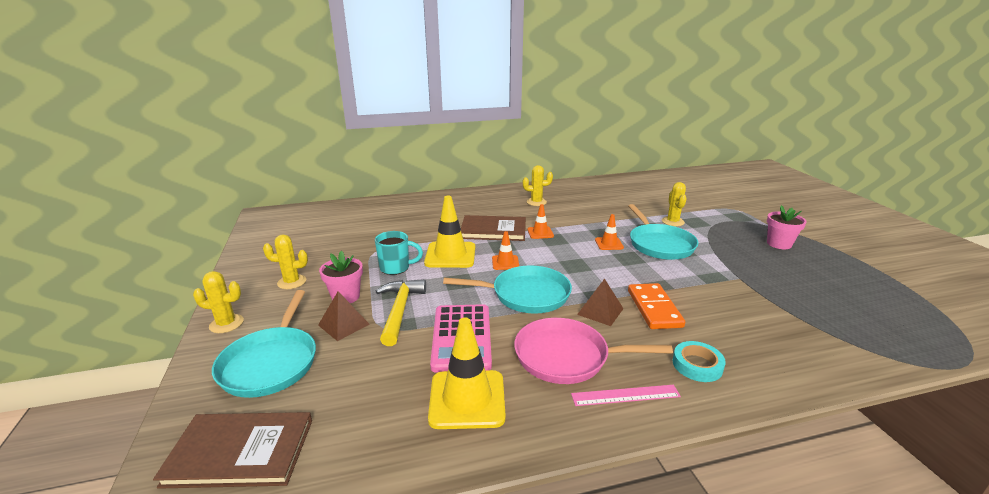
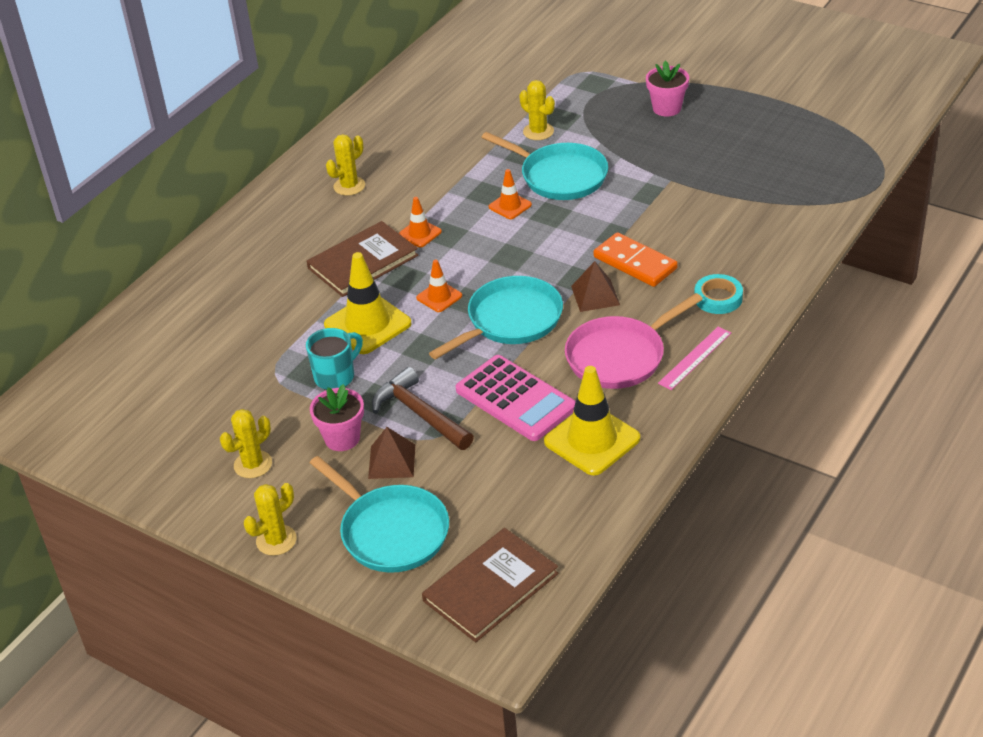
camera: 40 degrees left, 15 degrees up
(399, 310) = (420, 414): yellow hammer -> brown hammer

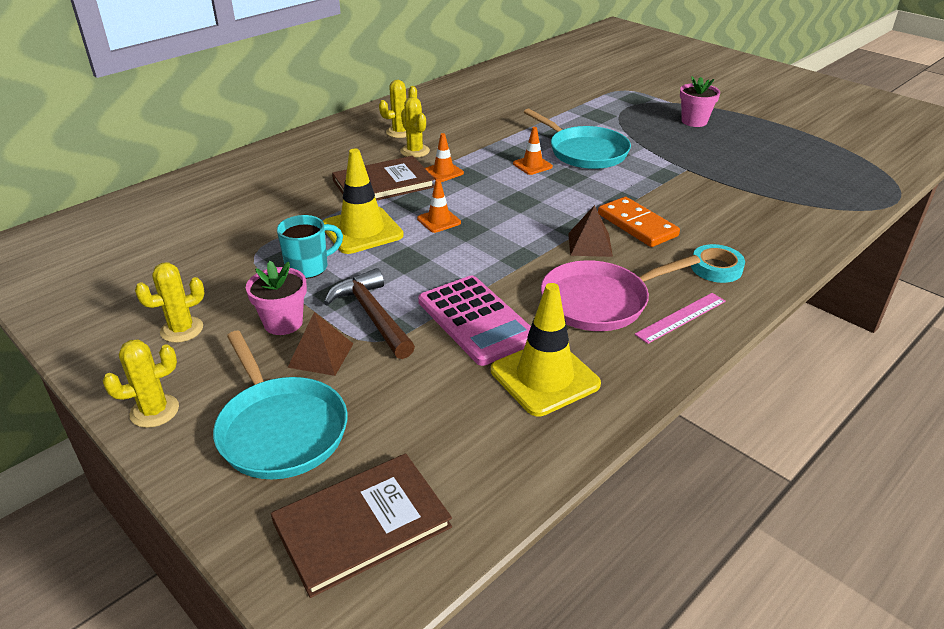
camera: 10 degrees right, 5 degrees down
(510, 320) = (498, 251): turquoise pan -> none
(538, 131) = (576, 121): yellow cactus -> yellow cactus (415, 151)

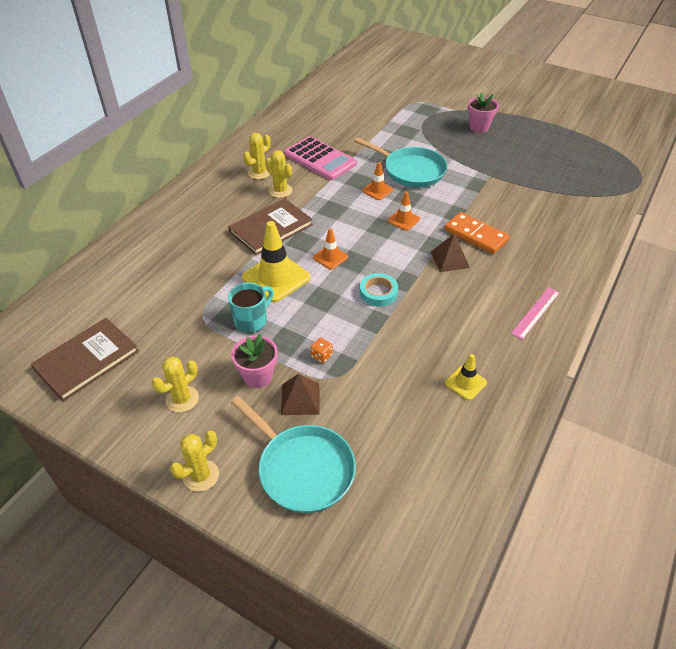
camera: 15 degrees left, 10 degrees up
(362, 525) = (396, 530): brown book -> brown book (87, 360)
(372, 316) = (321, 356): brown hammer -> orange dice
(443, 172) = (312, 208): orange traffic cone -> orange traffic cone (403, 220)
(476, 320) = (398, 344): pink calculator -> pink calculator (320, 159)
(544, 377) = (465, 383): yellow traffic cone -> yellow traffic cone, size x0.53
(599, 301) = (476, 310): pink pan -> none
(716, 268) = (543, 264): turquoise tape -> turquoise tape (378, 292)

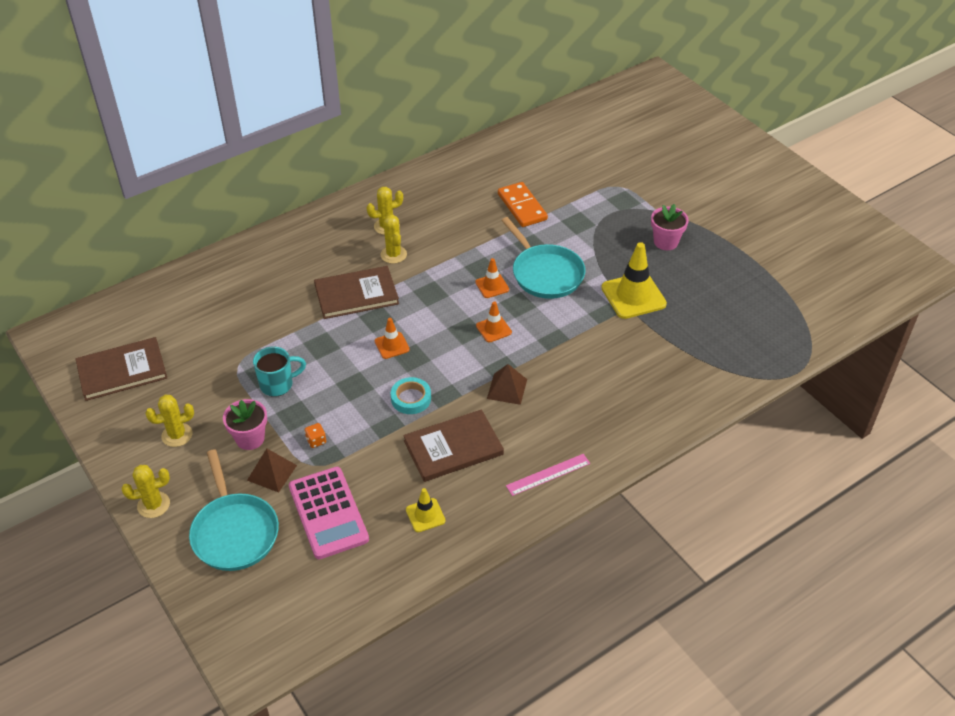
camera: 25 degrees right, 0 degrees up
(276, 278) = (327, 349): yellow traffic cone -> yellow traffic cone (633, 296)
(320, 159) = (459, 229): pink calculator -> pink calculator (328, 513)
(444, 319) = (453, 447): none -> brown book
(475, 235) = (554, 371): orange domino -> orange domino (522, 207)

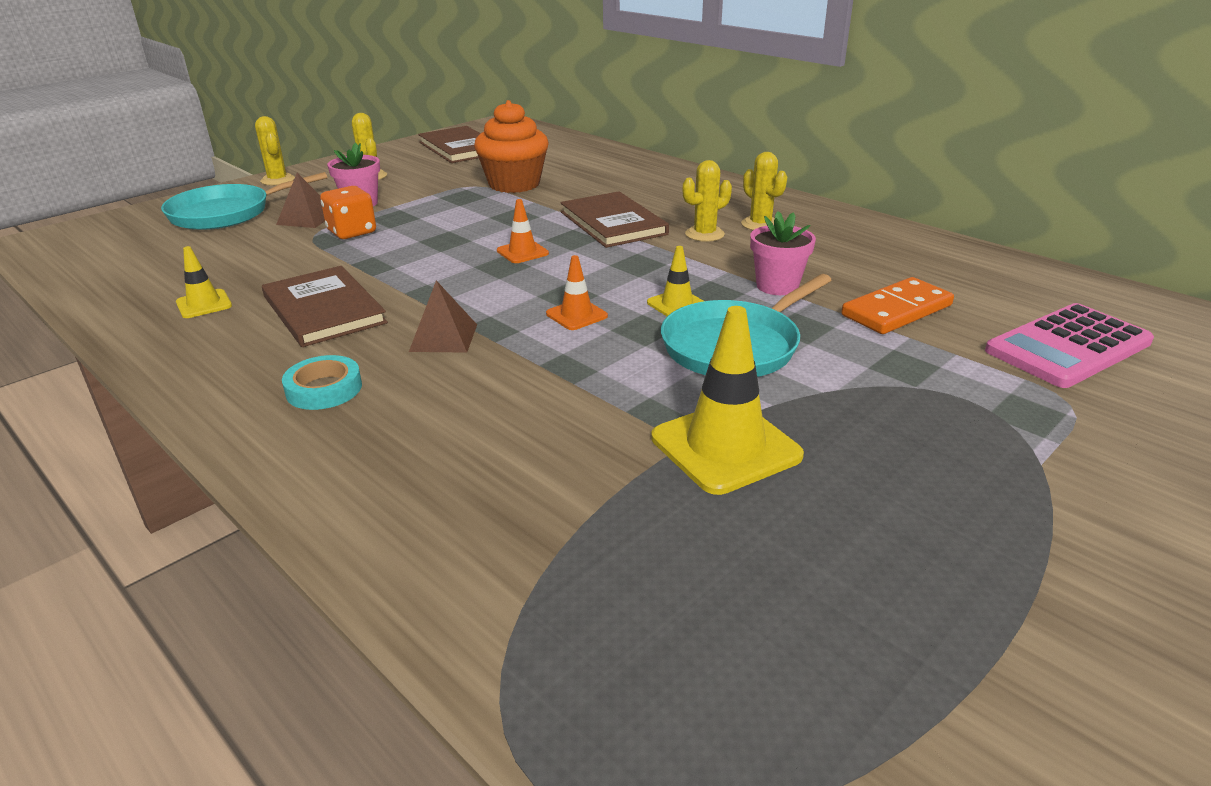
camera: 80 degrees right, 15 degrees down
(246, 340) = (514, 184): none -> orange cupcake
(278, 384) = (444, 205): turquoise mug -> none
(316, 441) = (352, 232): orange dice -> orange dice, size x1.89
(328, 513) = (233, 250): pink calculator -> pink calculator (1067, 347)
(411, 398) = (422, 273): turquoise tape -> turquoise tape (324, 389)
(492, 286) = (677, 304): orange traffic cone -> yellow traffic cone
(548, 474) = (247, 389): pink ruler -> none
(666, 242) = (938, 481): pink flower pot -> pink flower pot (777, 286)

